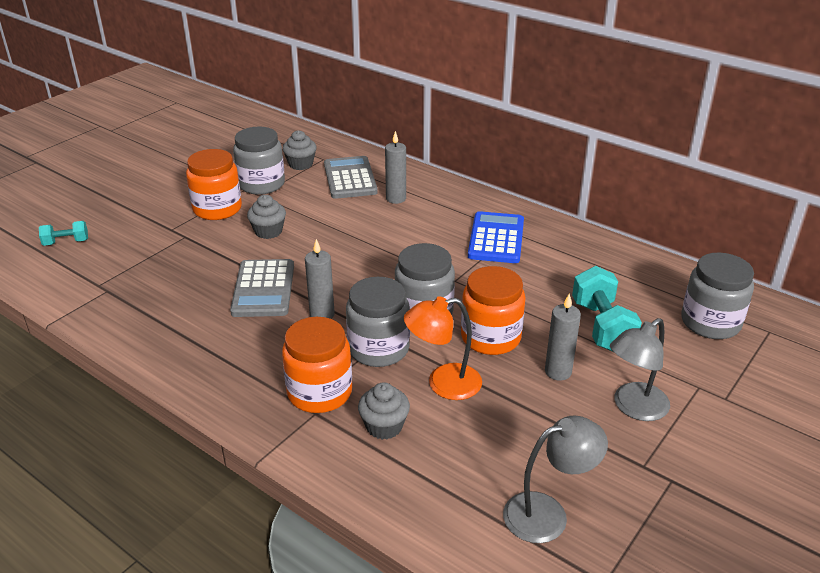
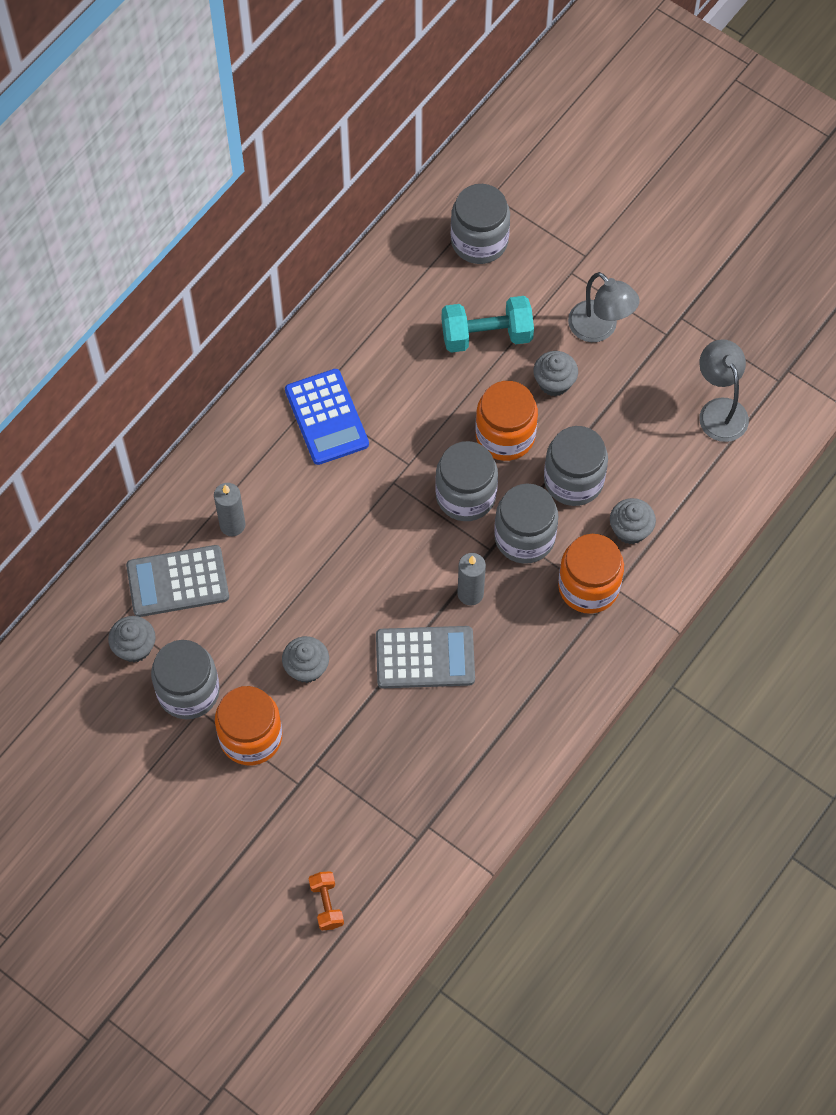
camera: 90 degrees left, 30 degrees up
(66, 242) = (326, 904): turquoise dumbbell -> orange dumbbell
(443, 384) = (573, 480): orange lamp -> grey jar
(496, 238) = (326, 417): blue calculator -> blue calculator turned 120 degrees counterclockwise
(558, 372) = (554, 382): grey candle -> grey cupcake

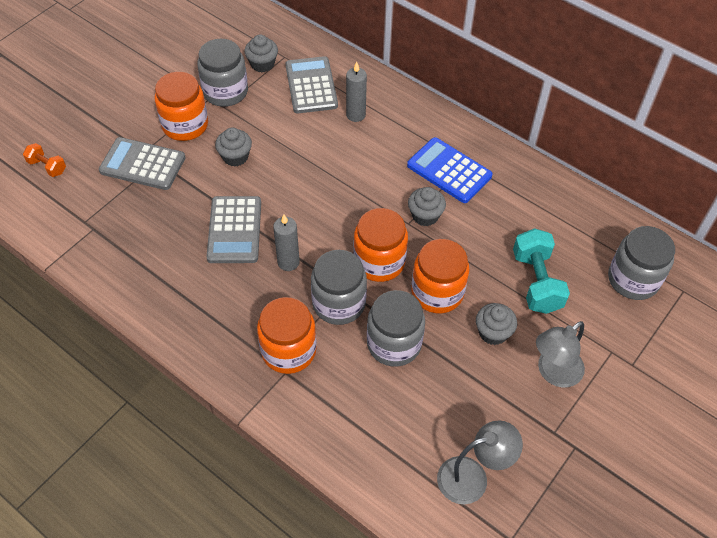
camera: 90 degrees right, 10 degrees down
(321, 781) = (142, 164): none -> grey calculator
(326, 417) = (449, 171): blue calculator -> blue calculator turned 60 degrees clockwise
(326, 904) = (47, 166): orange dumbbell -> orange dumbbell turned 45 degrees clockwise
(465, 495) = (379, 262): grey jar -> orange jar
(630, 530) = (343, 388): grey cupcake -> grey cupcake (425, 216)

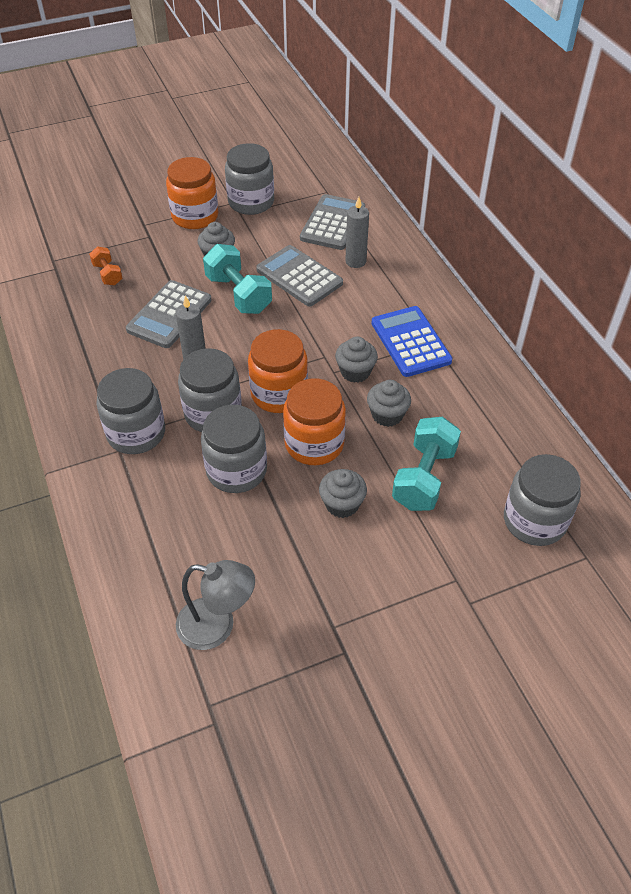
camera: 30 degrees right, 5 degrees down
(47, 166) = (58, 208): orange dumbbell -> orange dumbbell (108, 274)
(142, 164) = (135, 234): grey calculator -> grey calculator (299, 277)
(262, 64) = (302, 191): grey cupcake -> grey cupcake (387, 415)
(280, 185) = (238, 294): none -> turquoise dumbbell
(288, 350) = (136, 433): orange jar -> grey jar
(553, 373) = (376, 570): grey lamp -> none

